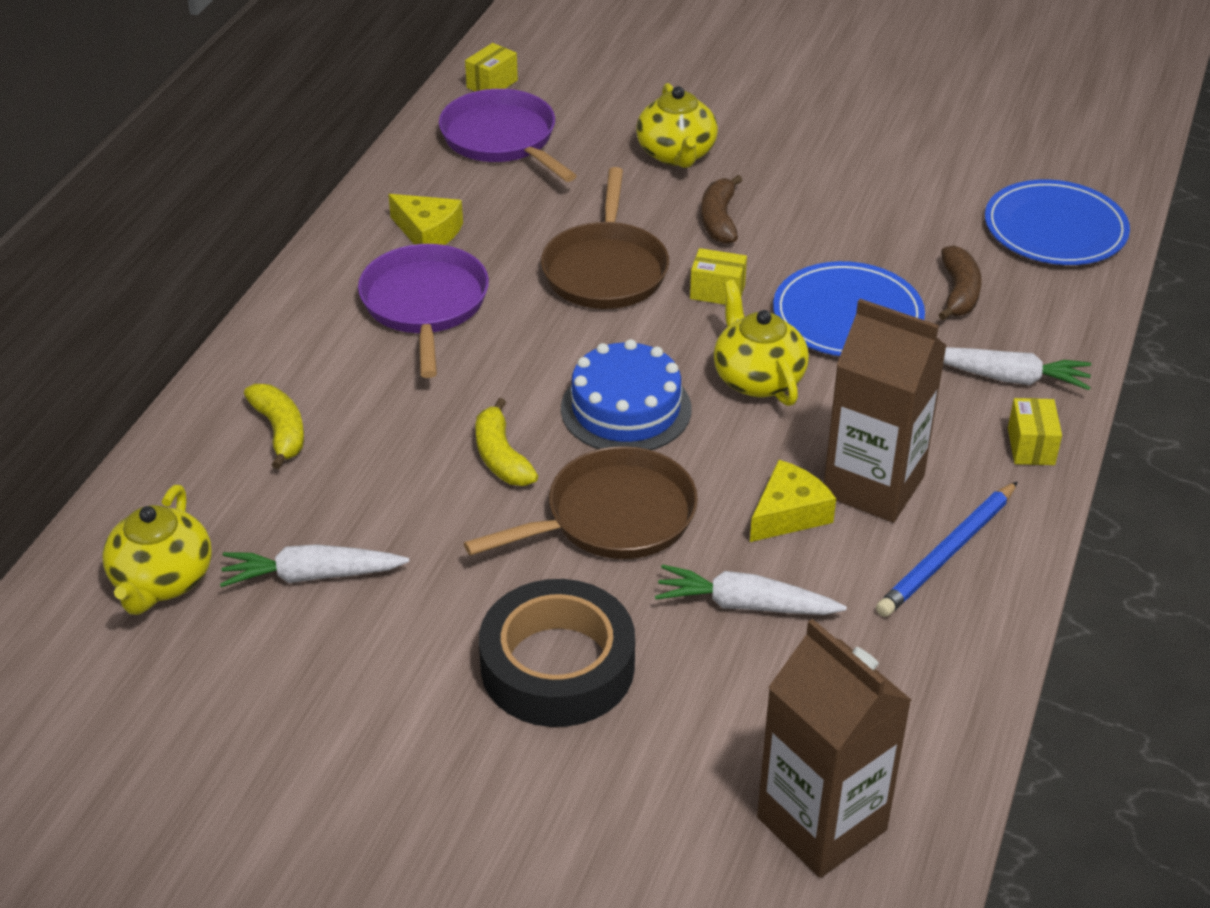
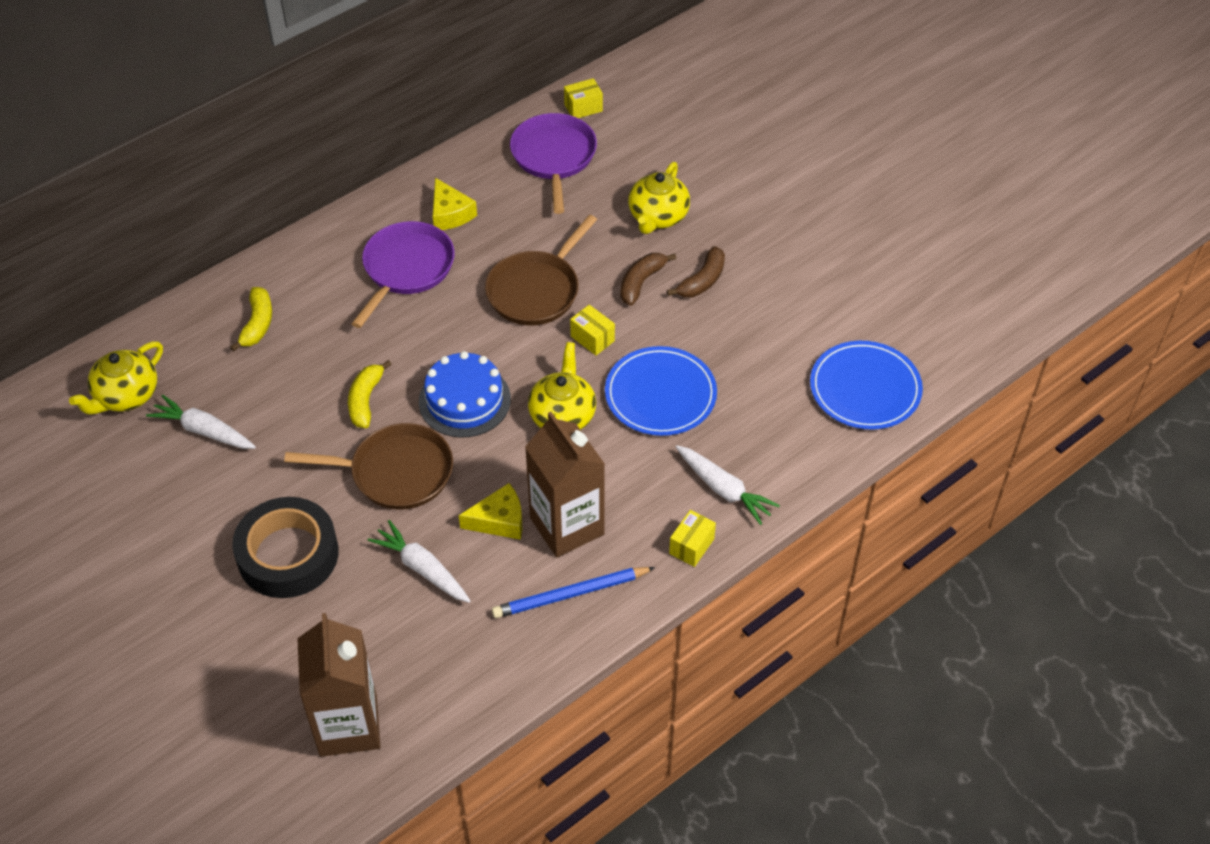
camera: 30 degrees right, 10 degrees up
(958, 292) = (750, 410): brown banana -> brown banana (702, 281)

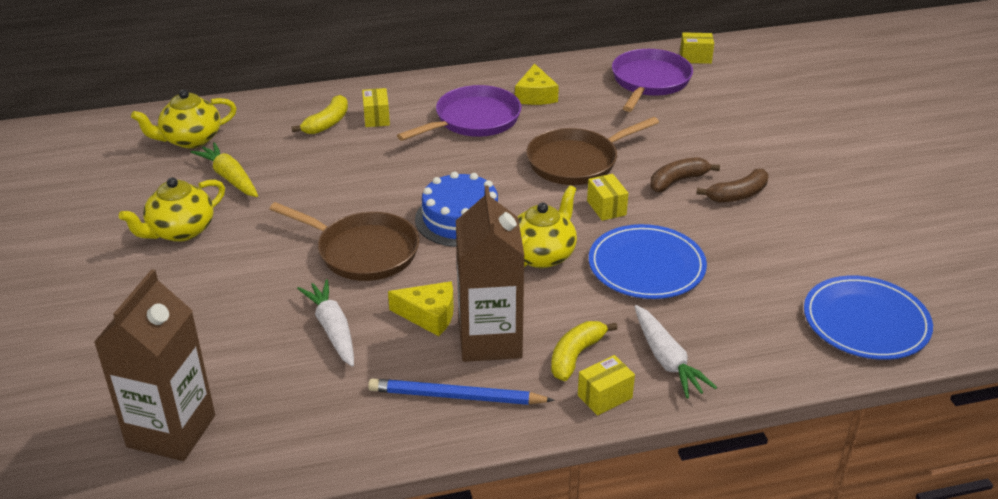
camera: 25 degrees right, 15 degrees down
(204, 431) = (229, 178): white carrot -> yellow carrot
(288, 554) = (226, 281): black tape -> none
(304, 299) = (376, 118): none -> yellow box
(366, 400) = (375, 195): yellow banana -> yellow banana (576, 356)
(657, 217) = (720, 141): yellow teapot -> yellow teapot (180, 231)

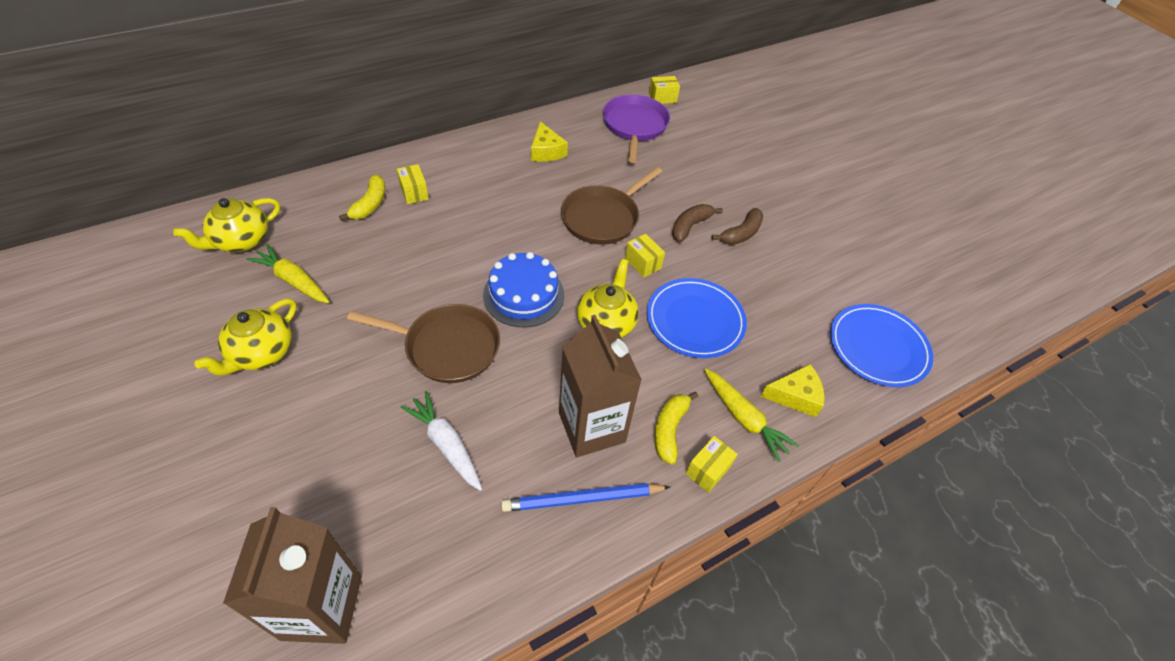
camera: 20 degrees left, 15 degrees up
(429, 315) = (530, 410): yellow cheese -> yellow cheese (795, 396)
(473, 120) = (502, 184): purple pan -> none
(667, 360) = (744, 418): white carrot -> yellow carrot

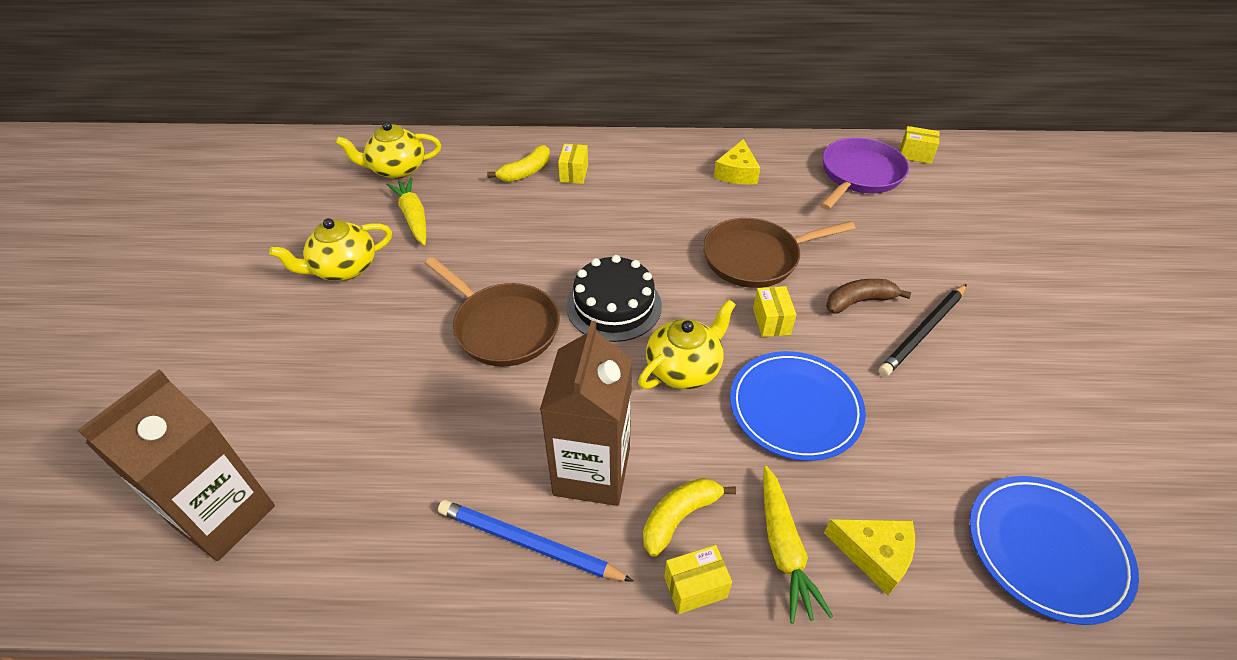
camera: 35 degrees right, 5 degrees down
(446, 444) = (435, 419): white carrot -> none
(523, 295) = (614, 306): blue cake -> black cake
(741, 233) = (923, 332): brown banana -> black pencil

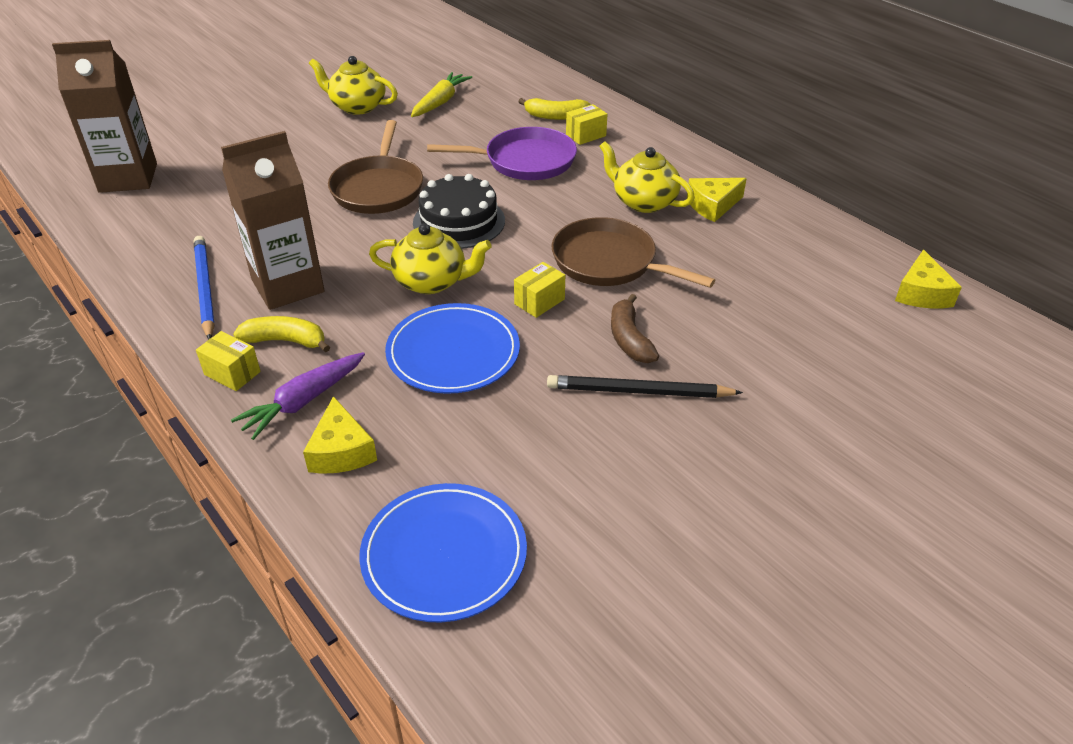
camera: 50 degrees right, 5 degrees down
(397, 169) = (479, 71): yellow teapot -> yellow teapot (643, 202)
(784, 549) = (303, 401): yellow carrot -> purple carrot
(859, 175) = (823, 272): purple pan -> purple pan (524, 161)
(859, 301) = (629, 339): brown banana -> brown banana turned 135 degrees counterclockwise
(915, 155) = (921, 293): yellow box -> yellow cheese

